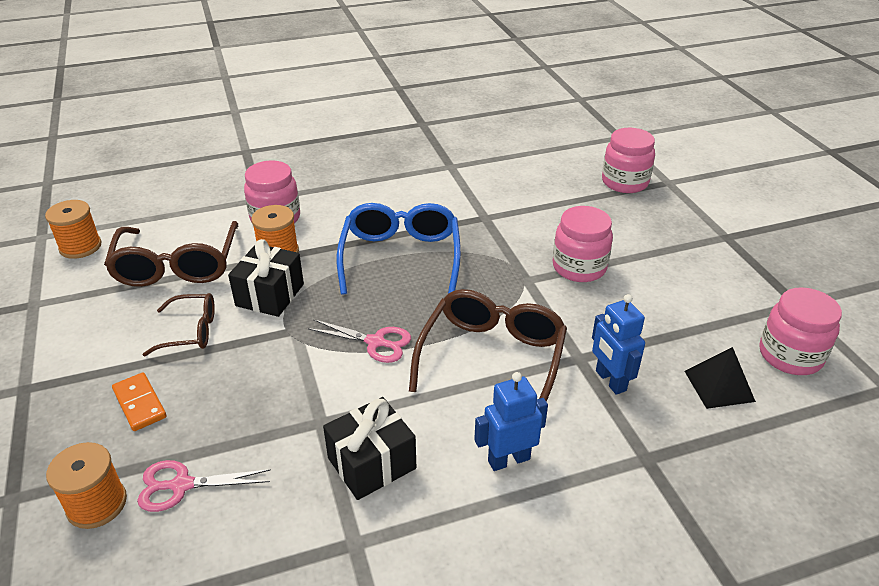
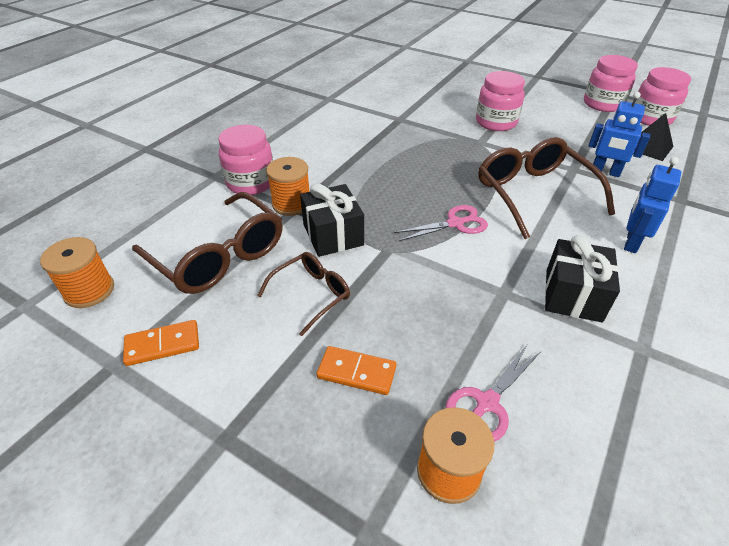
camera: 40 degrees left, 5 degrees up
(69, 308) = (162, 344): none -> orange domino
(401, 257) = (385, 165): blue glasses -> none
(624, 182) = (446, 69): pink jar -> pink jar (602, 104)

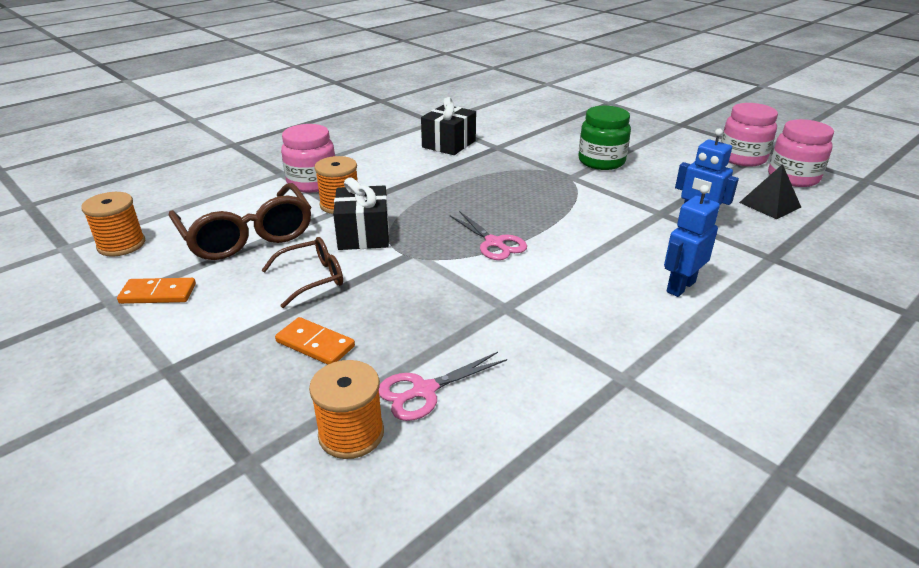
camera: 15 degrees right, 10 degrees down
(455, 223) = (494, 243): pink scissors -> pink scissors turned 60 degrees clockwise
(496, 122) = (601, 161): pink jar -> green jar
(533, 193) = (598, 229): brown glasses -> none
(573, 295) = (578, 321): black gift -> black gift (449, 144)

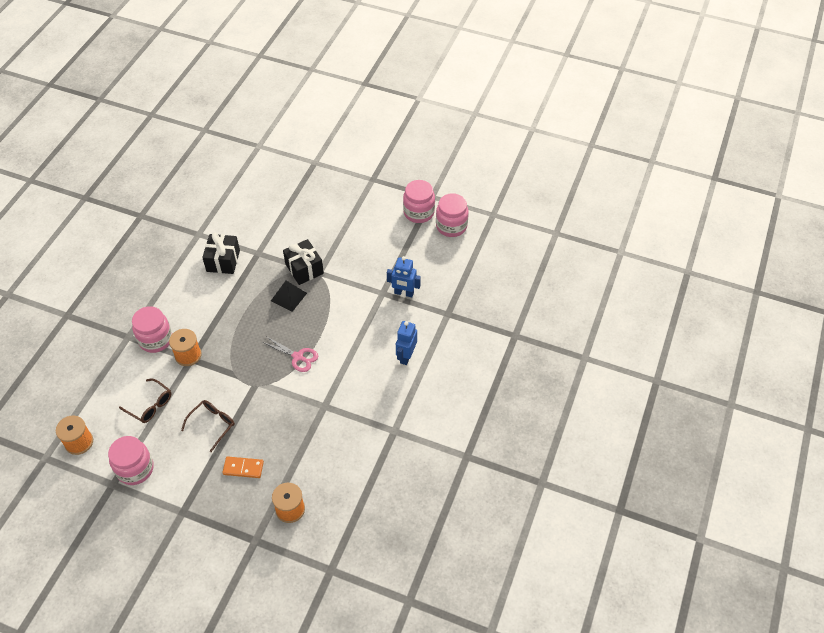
camera: 25 degrees left, 20 degrees up
(158, 293) = (135, 469): orange domino -> pink jar
(247, 236) = (150, 405): brown glasses -> brown glasses, size x0.56
(364, 235) = (219, 378): black gift -> black gift (304, 269)
(424, 391) = (309, 474): pink scissors -> none
(601, 161) = (332, 247): green jar -> none
(770, 205) = (441, 262): black pyramid -> black pyramid (288, 297)

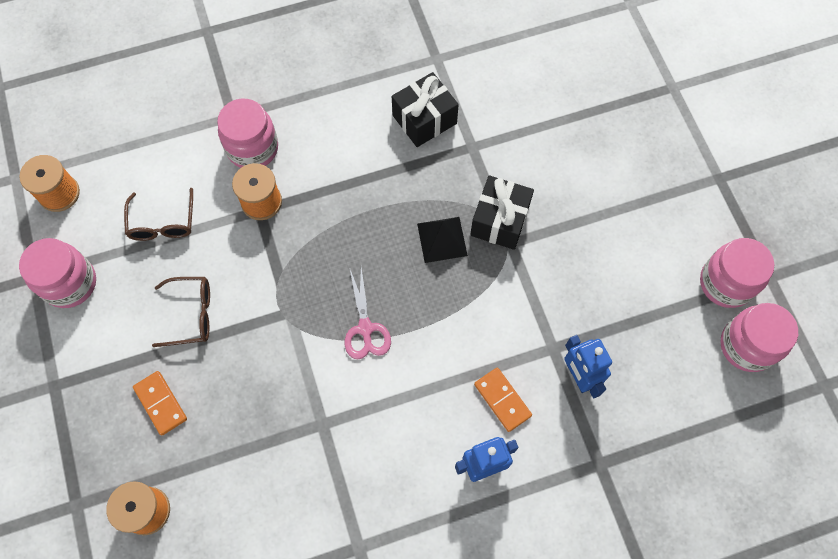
camera: 50 degrees right, 15 degrees up
(385, 328) = (502, 400): none -> orange domino

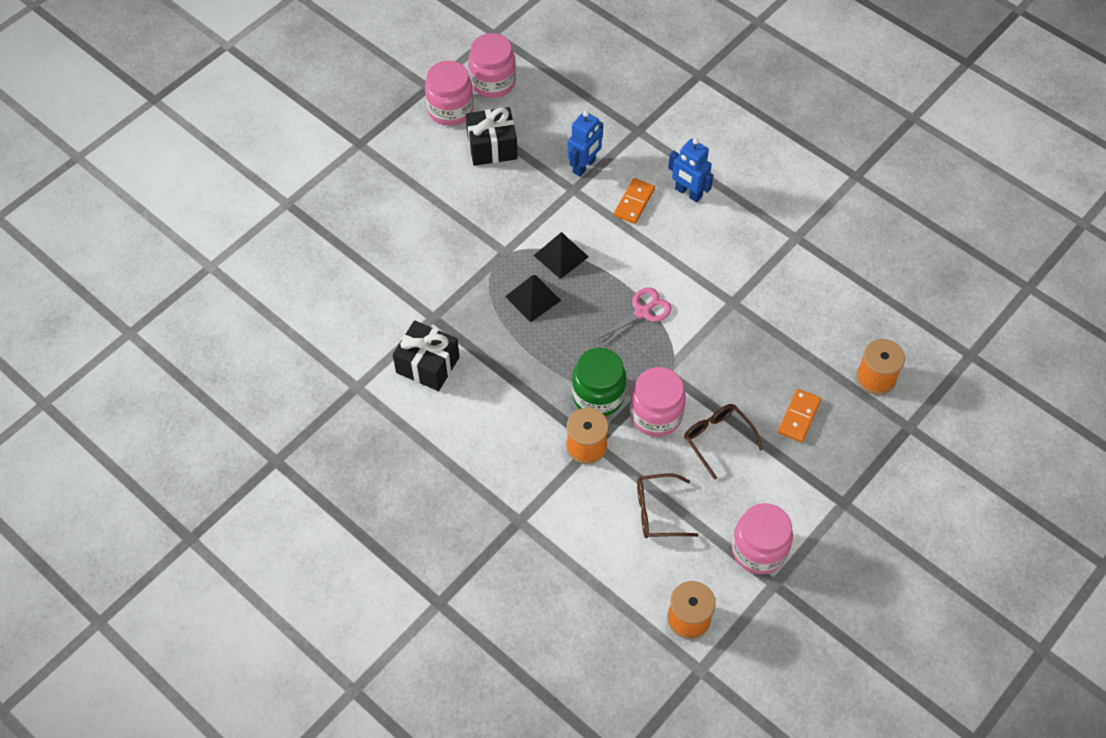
camera: 120 degrees left, 10 degrees down
(162, 223) = (657, 511): brown glasses -> brown glasses turned 150 degrees counterclockwise
(253, 148) = (540, 483): pink jar -> pink jar (656, 415)
(303, 238) = (598, 396): none -> green jar
(476, 290) = (561, 256): none -> black pyramid
(500, 220) = (490, 267): black gift -> black gift (492, 147)

